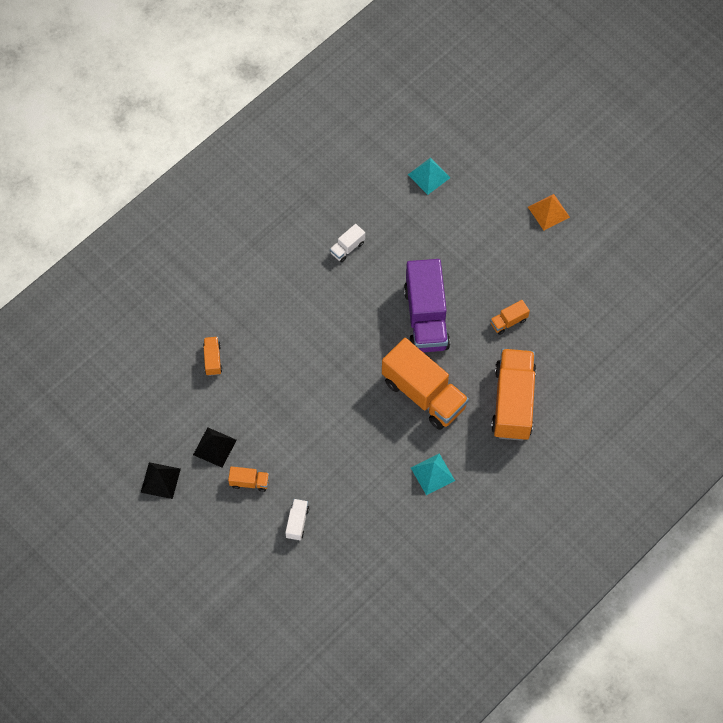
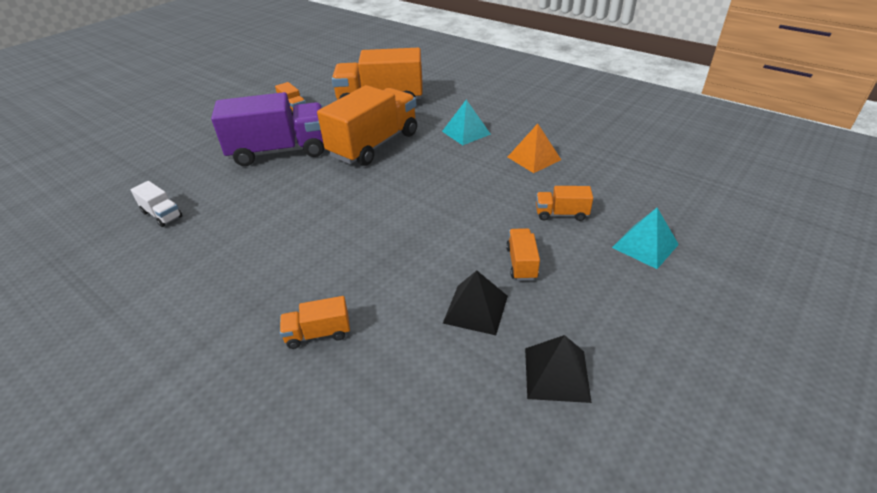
camera: 95 degrees left, 25 degrees down
(297, 522) = (561, 214): white truck -> orange truck
(429, 176) = (90, 165): turquoise pyramid -> turquoise pyramid (645, 245)
(548, 212) = (177, 99): orange pyramid -> orange pyramid (534, 158)

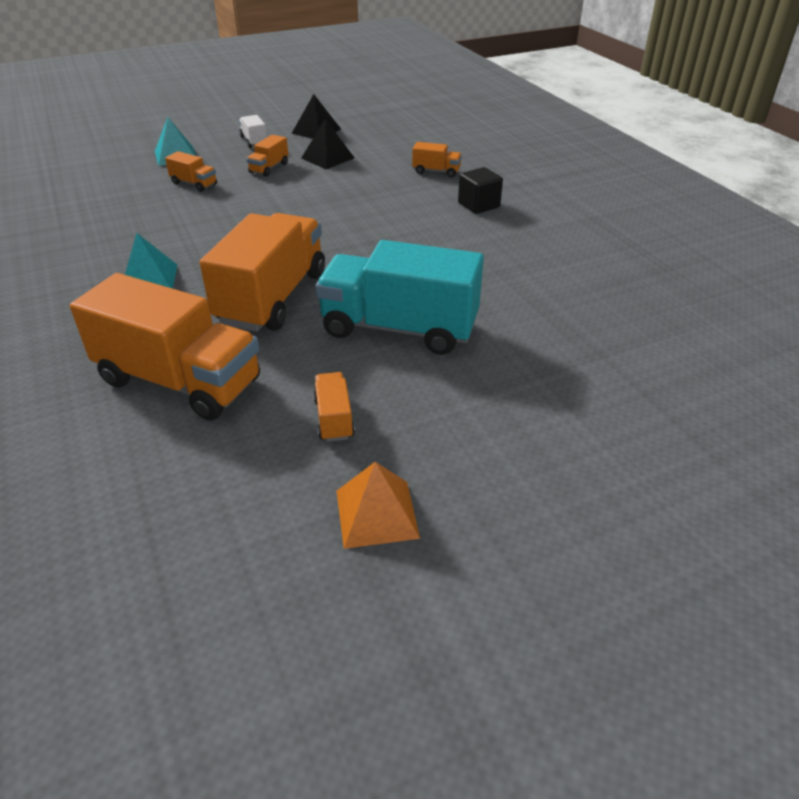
camera: 155 degrees left, 0 degrees up
(162, 214) = (561, 284): white truck -> white truck (254, 141)
(247, 286) = (478, 205): none -> black cube
(280, 151) = (399, 328): purple truck -> turquoise truck
(374, 145) = (273, 298): orange truck -> orange truck turned 135 degrees clockwise
(534, 158) = (134, 228): orange pyramid -> orange pyramid (377, 514)

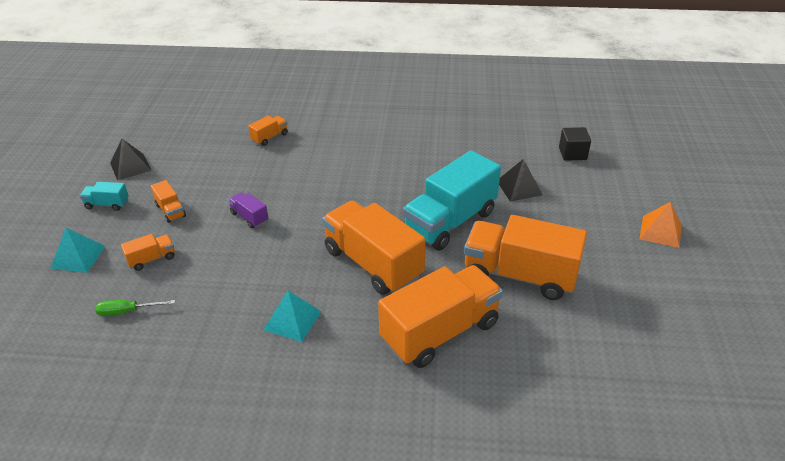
camera: 60 degrees left, 0 degrees up
(118, 198) = (127, 311): none -> green screwdriver
(254, 141) = (107, 204): white truck -> turquoise truck
(292, 205) = (249, 217): none -> purple truck
(327, 158) = (188, 176): black pyramid -> black pyramid (519, 187)
(334, 419) = (519, 275): orange truck -> orange truck, size x2.31
(377, 514) = (602, 284): orange pyramid -> orange pyramid (660, 231)
(478, 205) = (335, 139): black cube -> black cube (572, 154)

